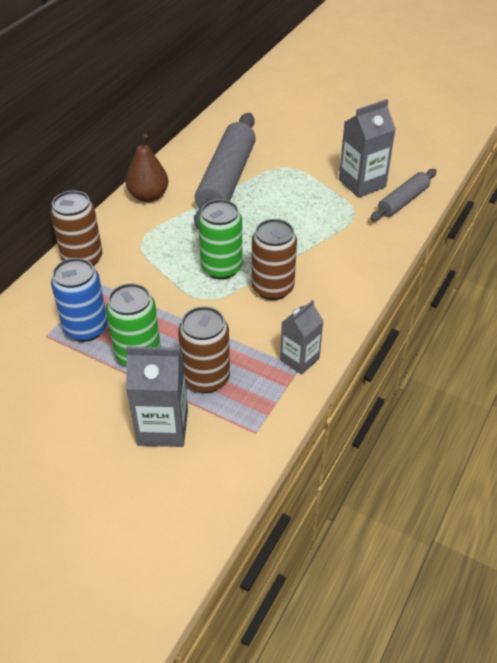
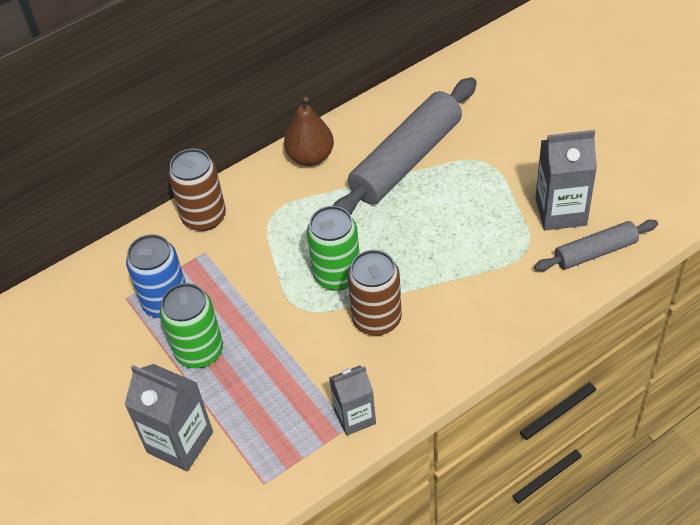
camera: 30 degrees right, 5 degrees up
(206, 378) = (250, 403): brown can -> none

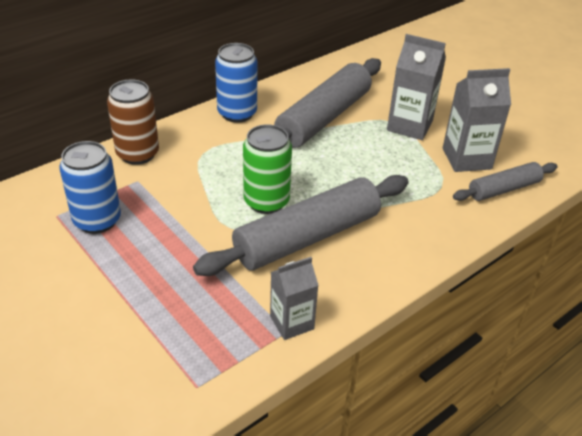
camera: 10 degrees left, 10 degrees down
(180, 442) = (105, 346): grey carton -> grey carton (409, 126)
(199, 351) = (129, 262): green can -> none
(310, 157) = (237, 113): brown pear -> blue can
(377, 319) = (307, 238): brown can -> grey rolling pin

